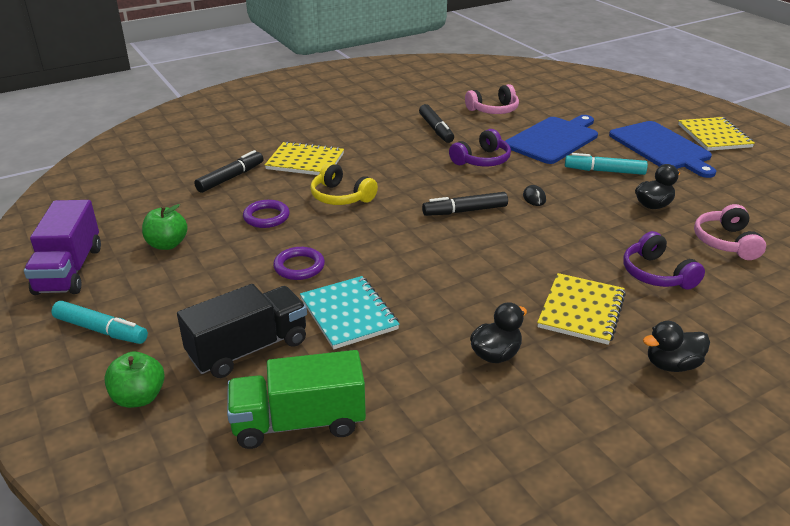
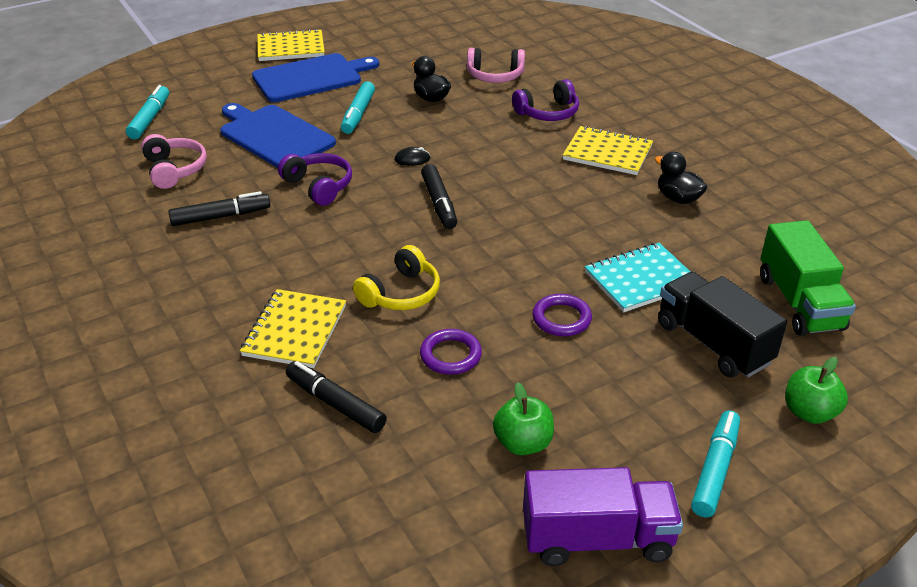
camera: 90 degrees left, 5 degrees up
(561, 96) = (150, 119): none -> turquoise marker
(672, 365) = (667, 123): black duck -> none

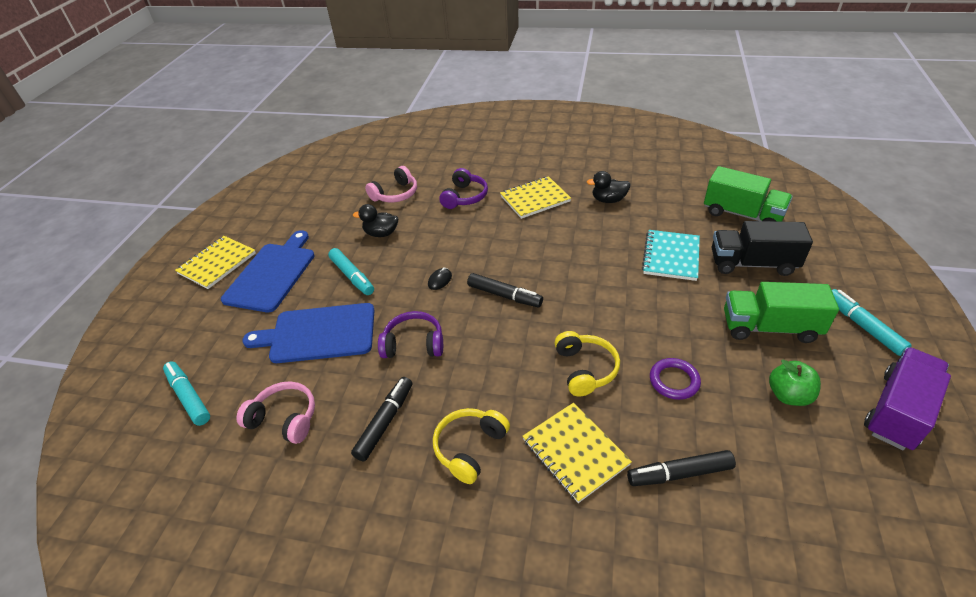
camera: 45 degrees left, 5 degrees up
(240, 272) = (470, 448): none -> yellow headphones
(561, 318) = (679, 309): purple ring -> none
(615, 394) = (769, 327): none -> green truck
(809, 412) = (836, 264): green apple -> none

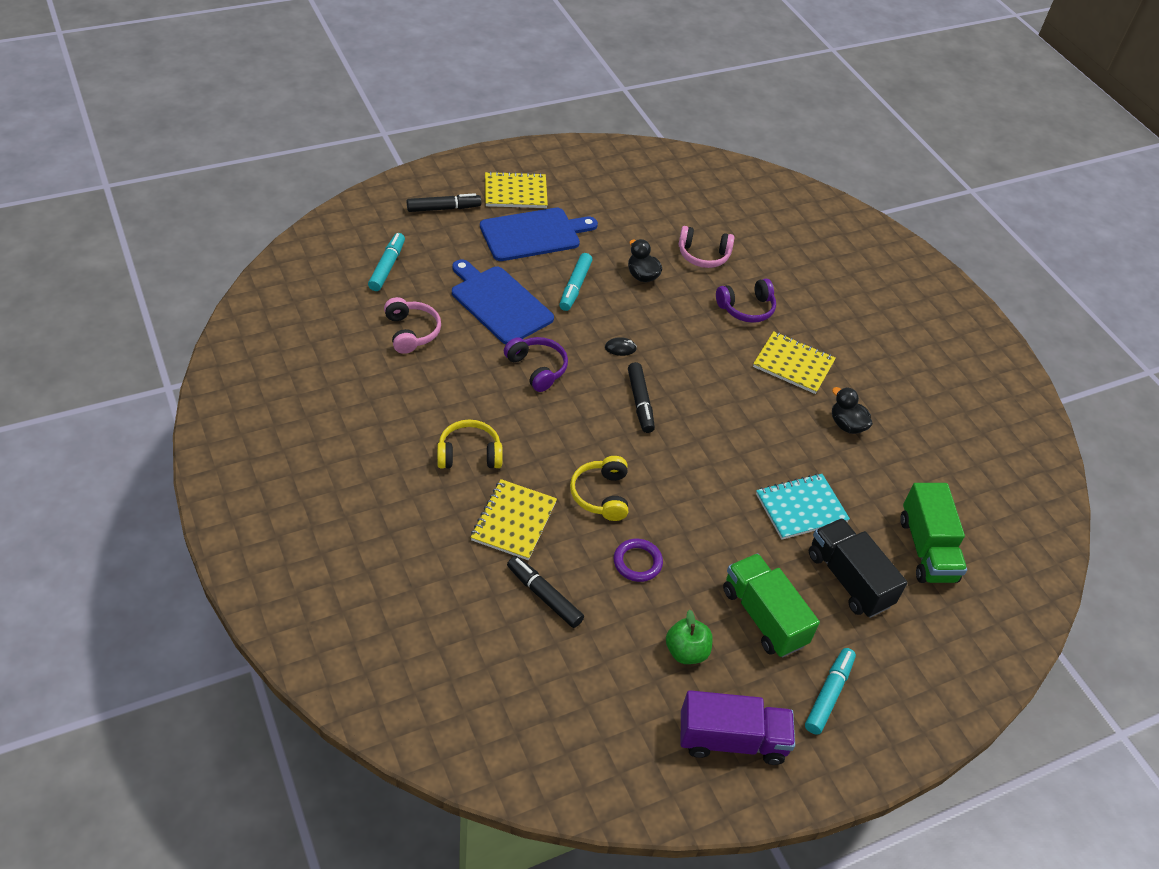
camera: 45 degrees right, 5 degrees up
(385, 422) = (452, 391): black marker -> black marker (443, 208)
(585, 369) = (601, 495): yellow headphones -> yellow headphones turned 135 degrees clockwise

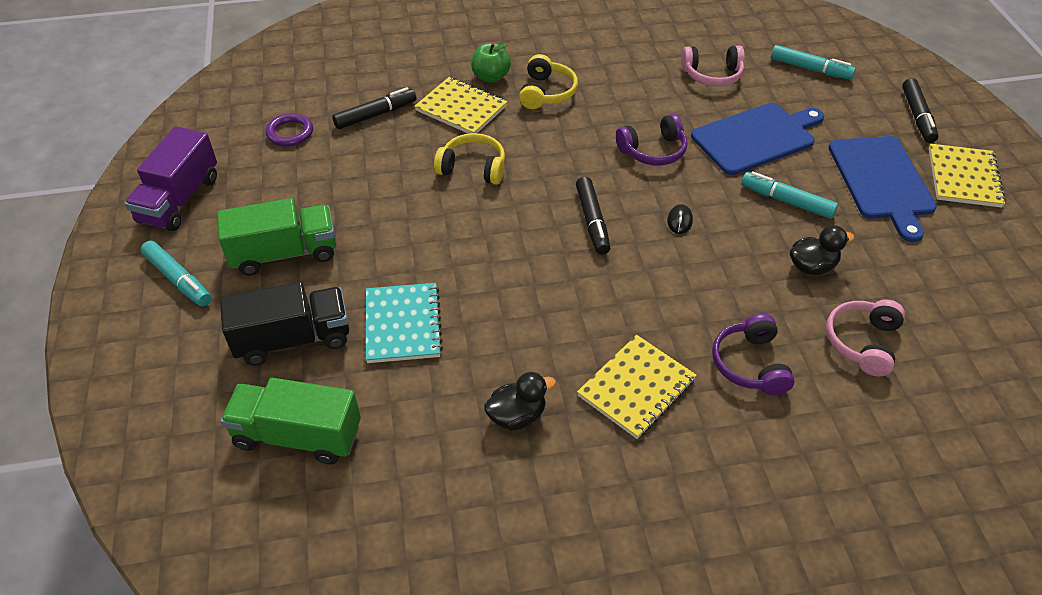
camera: 110 degrees right, 0 degrees up
(637, 562) = (385, 177): purple ring -> purple ring (290, 133)
(640, 402) = (592, 221): black marker -> black marker turned 105 degrees counterclockwise
(686, 651) = (277, 190): green apple -> green apple (491, 77)

